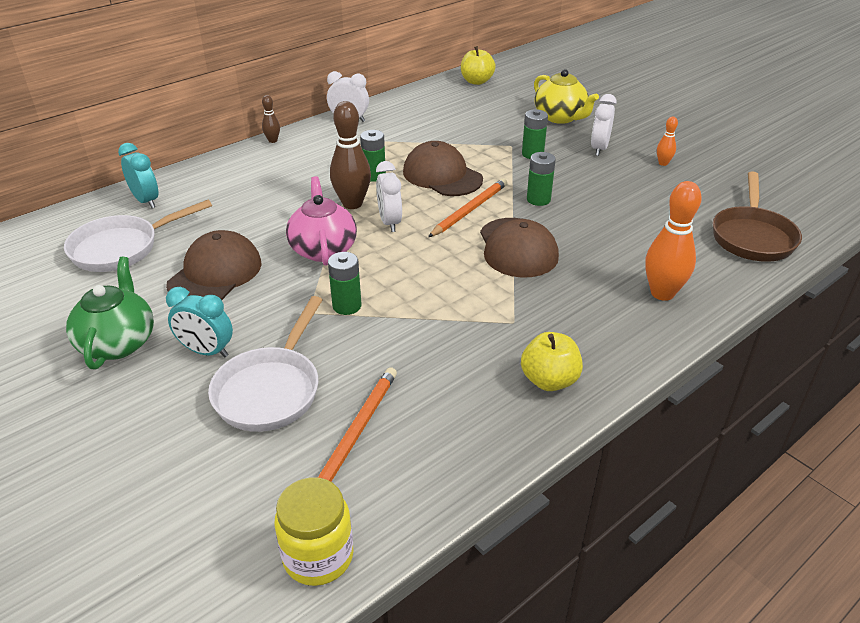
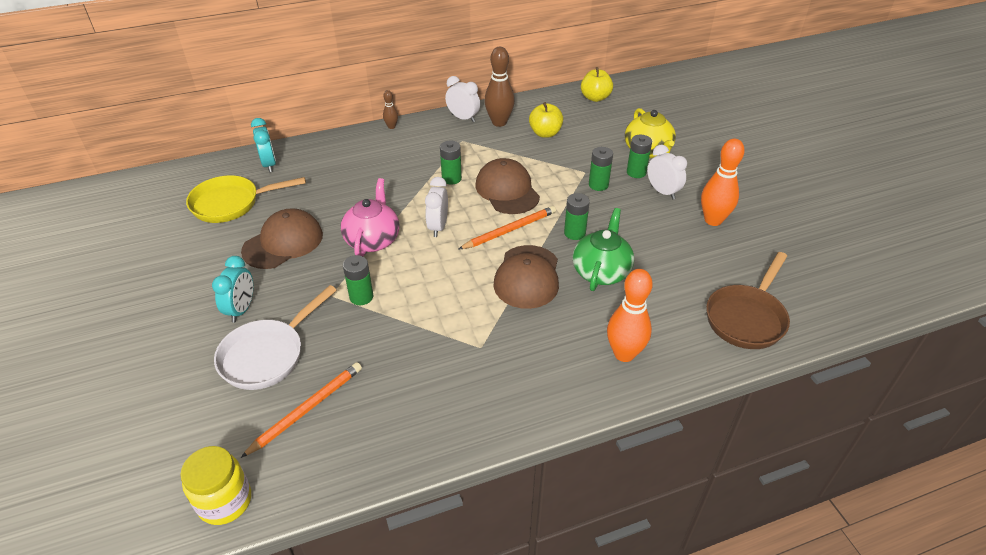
camera: 20 degrees right, 5 degrees up
(118, 343) = (188, 285): green teapot -> green teapot (601, 271)
(122, 248) = (231, 204): white pan -> yellow pan
(206, 351) = (241, 309): turquoise clock -> turquoise clock turned 120 degrees counterclockwise
(352, 204) = (419, 202): brown bowling pin -> brown bowling pin (499, 122)
(549, 380) = (476, 409): yellow apple -> yellow apple (545, 133)
(562, 137) = (636, 172): none -> green battery
(599, 148) = (662, 192): white clock -> white clock turned 105 degrees clockwise
(663, 163) = (713, 220): orange bowling pin -> orange bowling pin, size x2.00

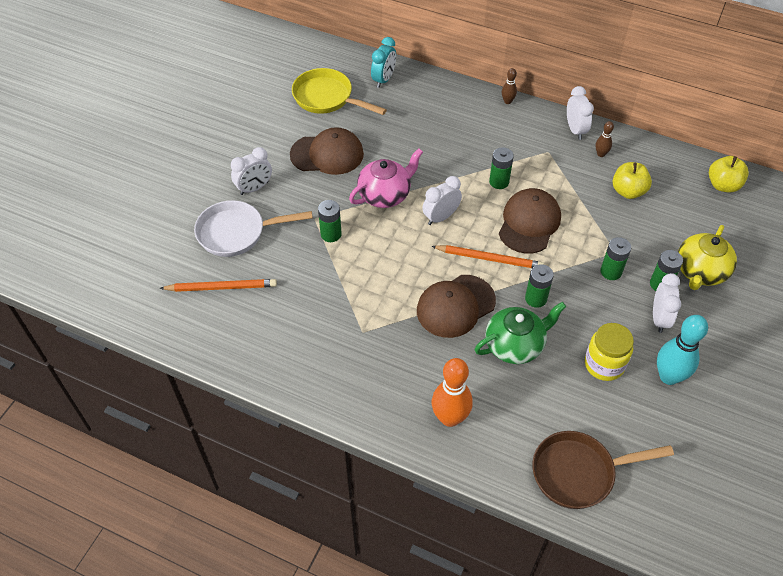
camera: 45 degrees right, 10 degrees up
(225, 501) = (130, 308): yellow jar -> yellow jar (604, 364)
(241, 309) = (254, 188): turquoise clock -> white clock
(499, 122) = (601, 154): brown bowling pin -> brown bowling pin, size x0.50
(713, 220) = (669, 376): orange bowling pin -> turquoise bowling pin

